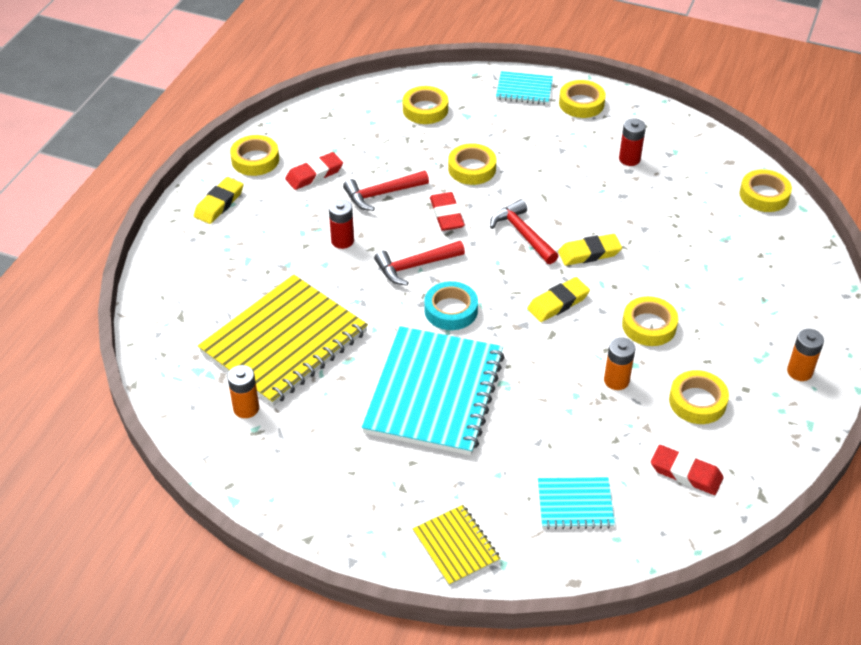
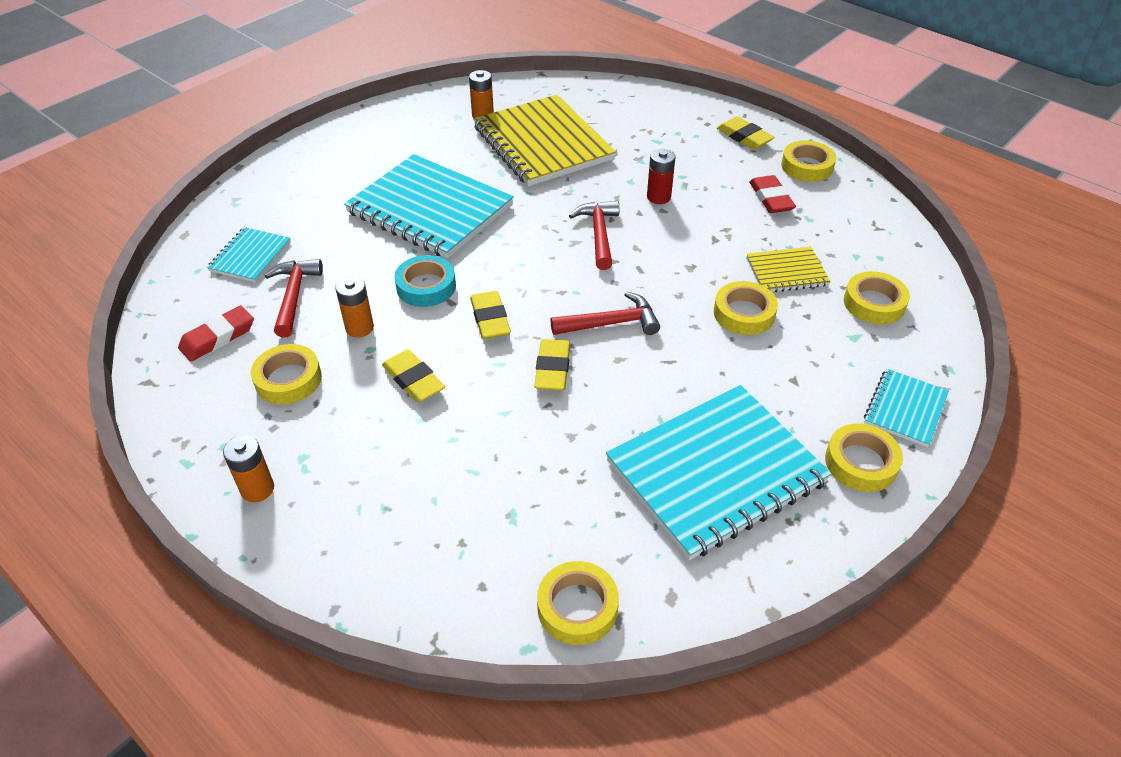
camera: 110 degrees right, 0 degrees up
(381, 194) = (721, 236): red hammer -> red hammer (294, 296)
(446, 215) = (668, 274): red eraser -> none
(451, 310) = (524, 242): turquoise tape -> turquoise tape (426, 286)
(456, 546) = (271, 185): yellow notebook -> yellow notebook (786, 272)
(629, 159) = (716, 472): red battery -> turquoise notebook
(649, 326) = (413, 380): yellow tape -> yellow eraser

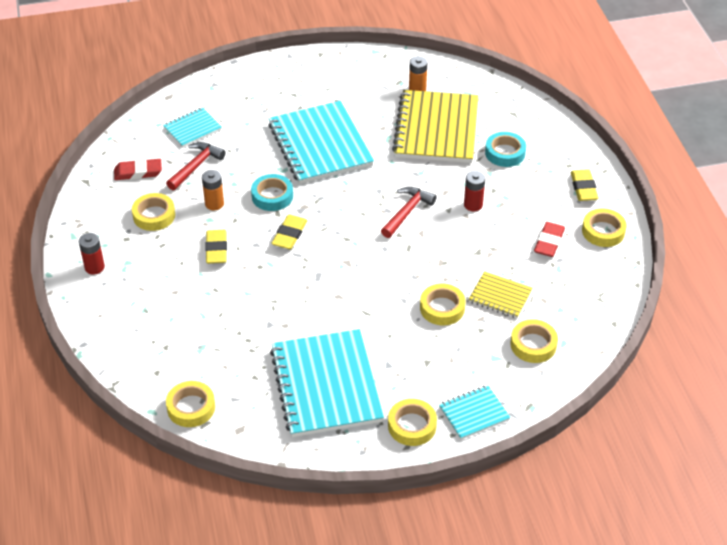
camera: 35 degrees right, 0 degrees up
(257, 489) = (94, 267): orange battery -> red battery
(552, 369) = (296, 282): yellow eraser -> none
(611, 323) = (356, 273): red hammer -> none
(635, 137) = (505, 153): none -> turquoise tape
(716, 472) = (326, 385): turquoise notebook -> turquoise notebook turned 75 degrees clockwise

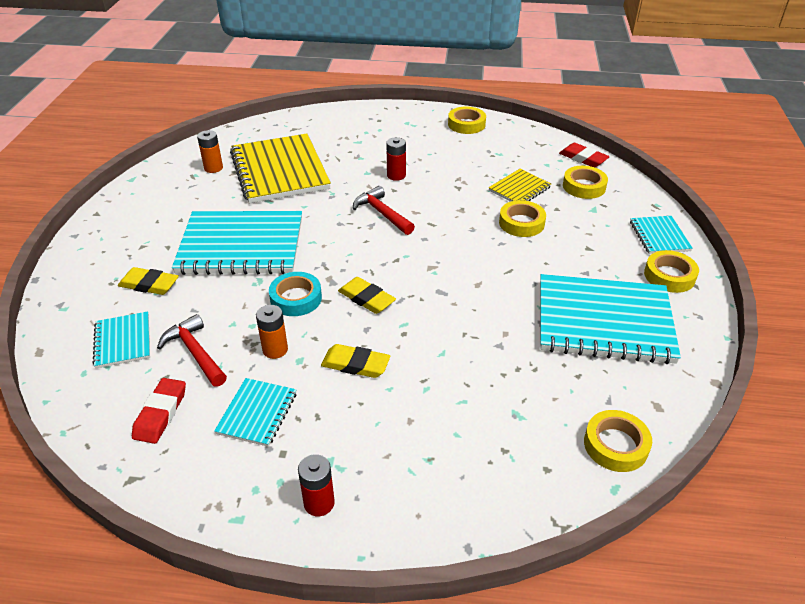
camera: 70 degrees left, 5 degrees down
(154, 215) = (257, 413): yellow tape -> turquoise notebook
(436, 129) = (279, 171): yellow notebook -> yellow notebook turned 45 degrees clockwise
(505, 153) = (341, 144): turquoise tape -> none
(549, 242) = (465, 150): red eraser -> red eraser (583, 158)
(583, 188) = (411, 120): yellow eraser -> yellow eraser (149, 285)

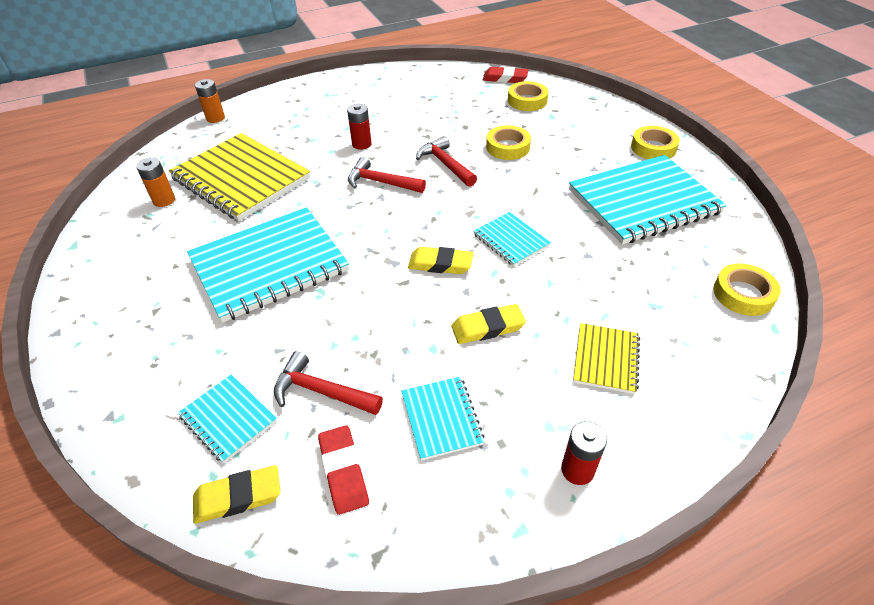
camera: 30 degrees left, 5 degrees up
(149, 285) = (202, 346): yellow eraser -> yellow eraser (238, 497)
(275, 350) = (400, 350): orange battery -> orange battery (215, 118)
(296, 298) = (374, 292): turquoise tape -> none
(450, 218) = (445, 164): none -> red hammer
(466, 124) = (382, 80): yellow tape -> none
(519, 189) = (479, 120): yellow notebook -> yellow notebook (606, 359)
(659, 236) = (617, 120): turquoise notebook -> turquoise notebook (511, 240)

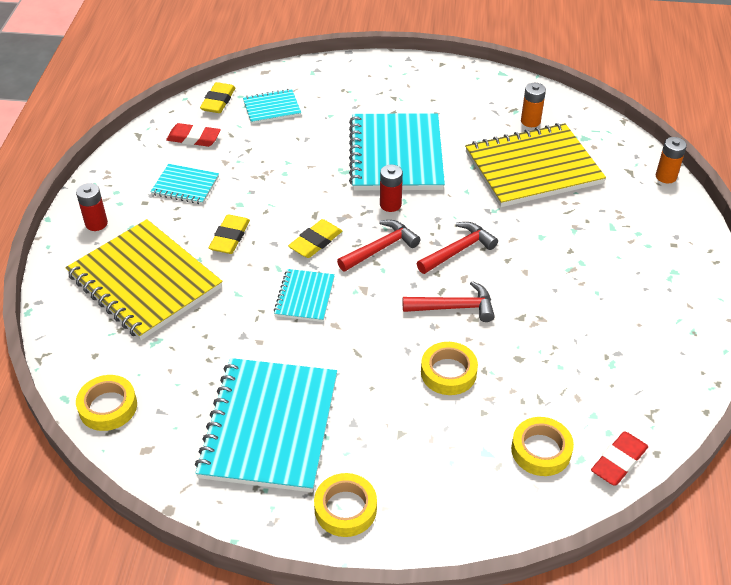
camera: 120 degrees right, 0 degrees up
(321, 391) = (255, 146): red hammer -> red hammer (381, 248)
(361, 144) = (538, 261): red battery -> red battery (390, 204)
(511, 240) = (304, 297): turquoise notebook -> turquoise notebook turned 75 degrees counterclockwise
(606, 359) = (144, 281): yellow notebook -> yellow notebook, size x2.06

